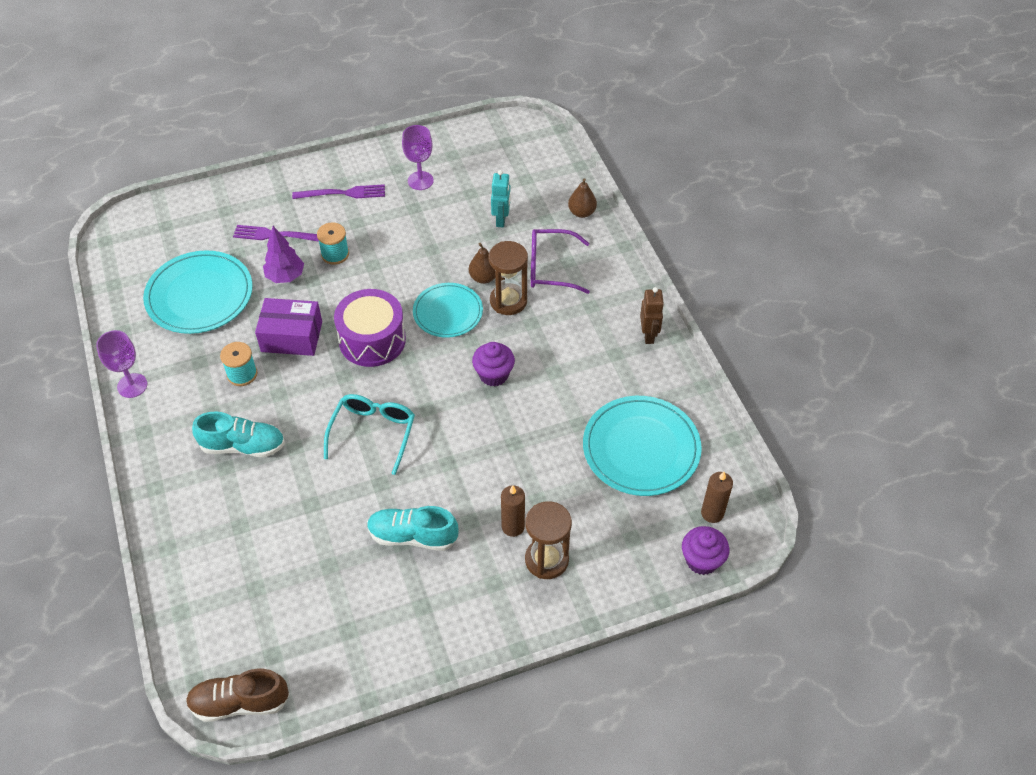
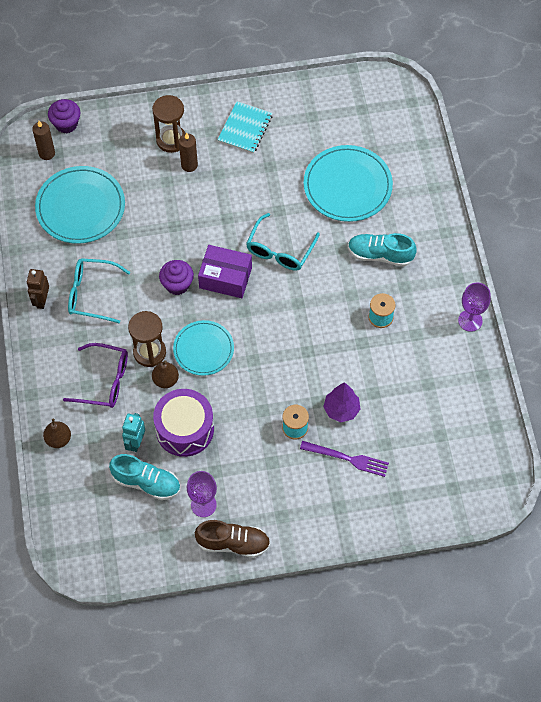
camera: 170 degrees left, 10 degrees up
(199, 295) = (418, 401): turquoise plate -> turquoise plate (347, 186)
(240, 702) = (383, 85): brown shoe -> brown shoe (233, 543)
(292, 336) = (338, 346): purple box -> purple box (225, 278)
(343, 193) = (281, 501): purple fork -> none
(372, 340) = (271, 332): purple drum -> purple drum (184, 429)
(413, 536) = (260, 169): turquoise shoe -> turquoise shoe (146, 482)
(444, 594) = (245, 128): none -> turquoise notebook
(593, 350) = (91, 294): none -> turquoise glasses

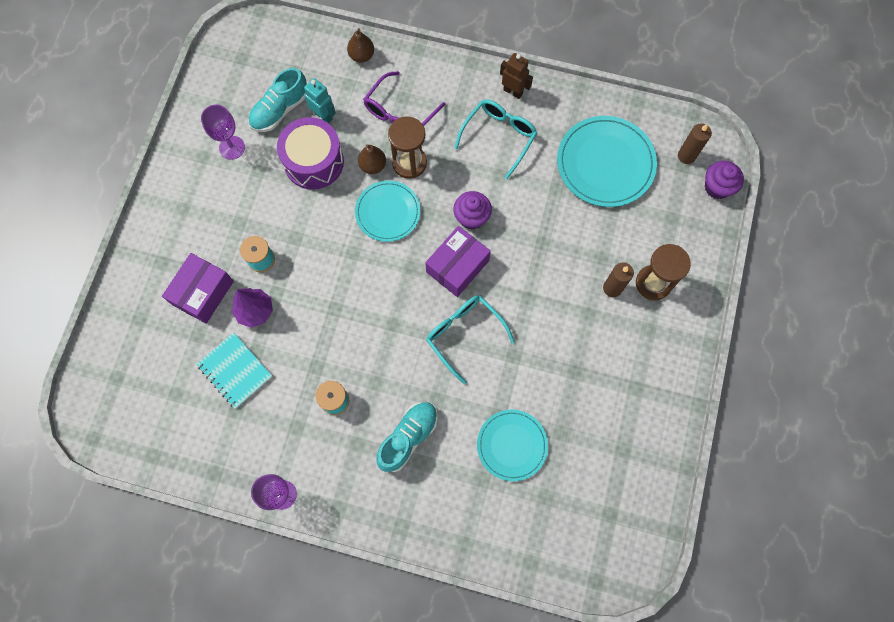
camera: 115 degrees right, 10 degrees up
(233, 543) = (182, 157): brown shoe -> none
(245, 128) = (637, 367): turquoise notebook -> turquoise notebook (235, 371)
(347, 186) = (512, 445): turquoise plate -> turquoise plate, size x0.65
(347, 458) = (203, 293): purple fork -> purple box

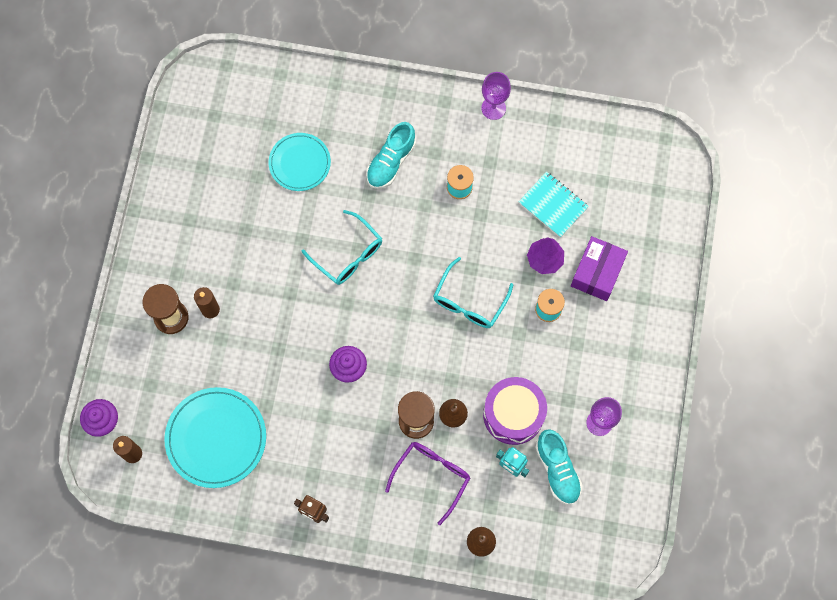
camera: 175 degrees right, 0 degrees up
(280, 110) = (557, 470): turquoise shoe -> turquoise shoe turned 120 degrees clockwise
(388, 212) = (432, 367): turquoise plate -> none
(457, 266) = (359, 318): purple box -> none
(499, 136) = (326, 459): turquoise glasses -> turquoise glasses (469, 302)

